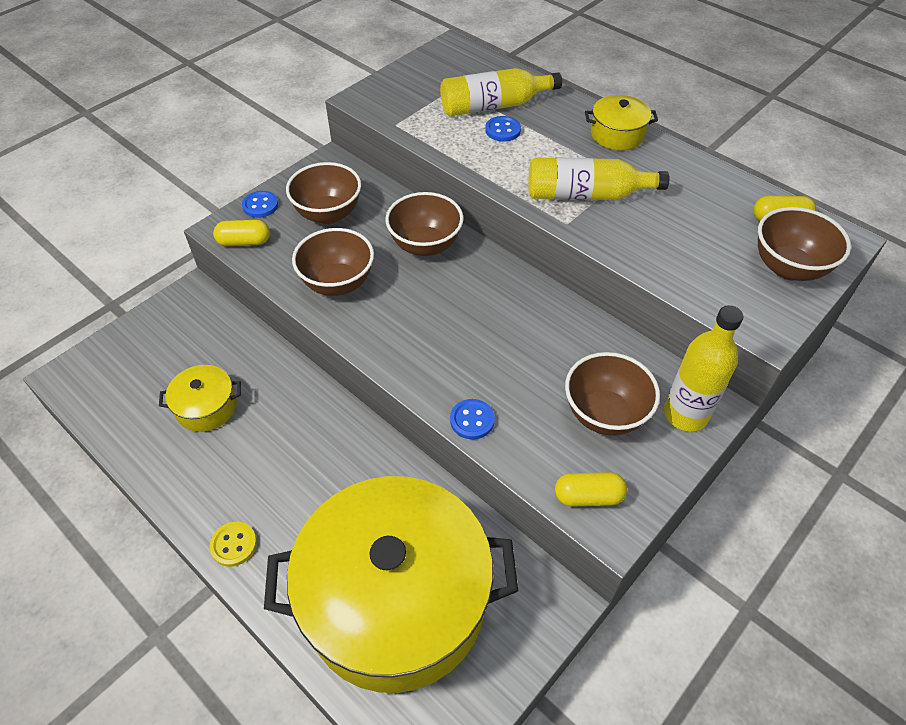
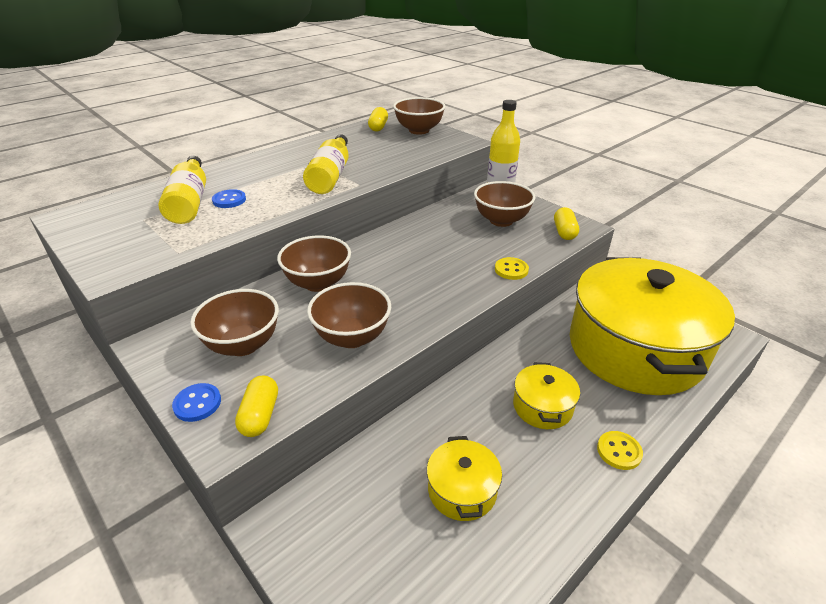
camera: 85 degrees left, 15 degrees down
(472, 420) = (511, 270): blue button -> yellow button
(617, 134) = (267, 159): yellow pot -> yellow pot (542, 407)

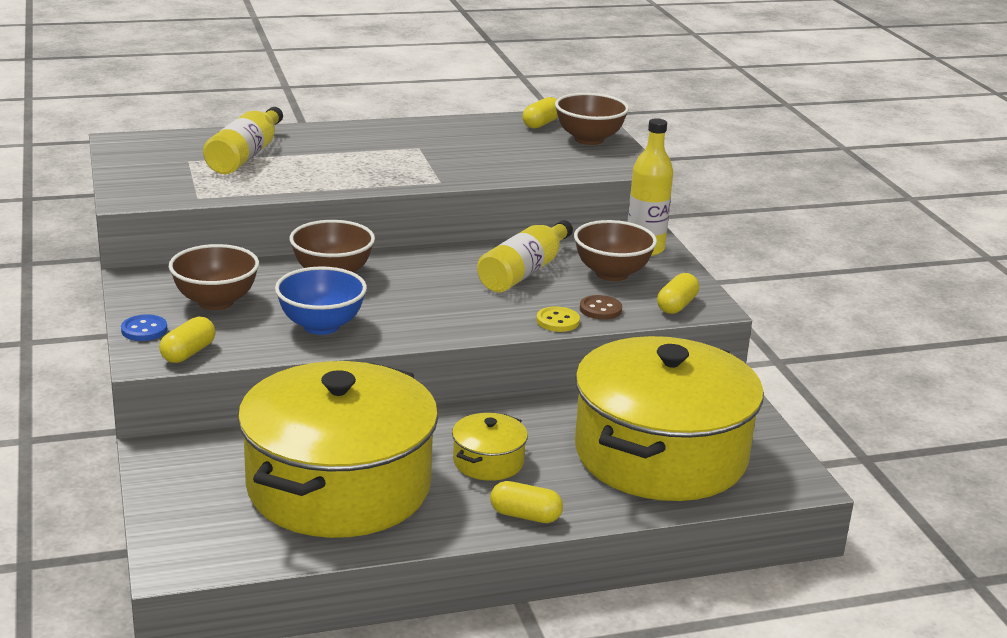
camera: 25 degrees right, 10 degrees down
(229, 200) = (286, 164): blue button -> none
(330, 175) = (418, 165): yellow bottle -> yellow bottle (524, 271)
(352, 337) = (321, 326): brown bowl -> blue bowl
(462, 490) = (339, 486): yellow pot -> yellow pot, size x2.49
(525, 250) = (600, 309): none -> brown button
(619, 451) = (525, 516): yellow button -> yellow capsule

